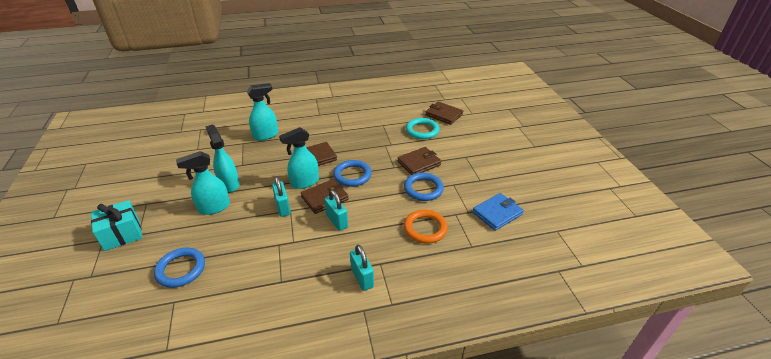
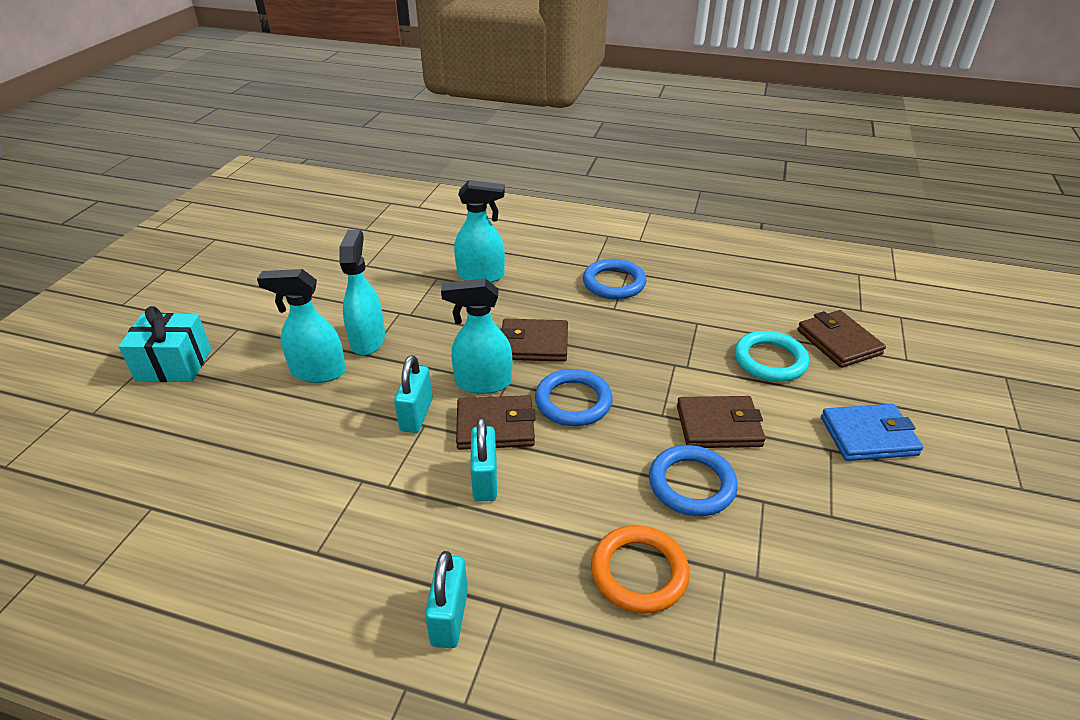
camera: 30 degrees right, 0 degrees up
(181, 269) = (200, 457): blue ring -> blue ring (614, 283)
(497, 213) = (823, 612): blue wallet -> blue wallet (868, 436)

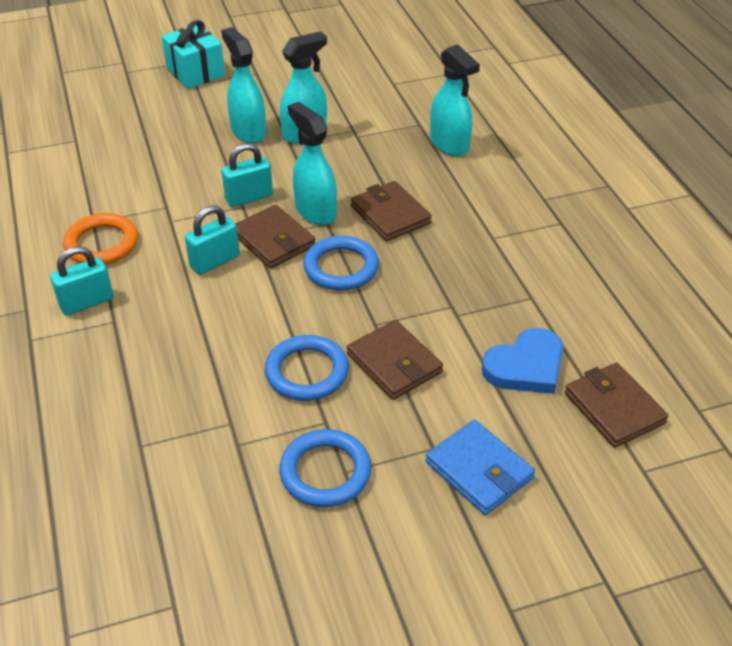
camera: 55 degrees right, 5 degrees up
(614, 283) = (532, 221): blue ring -> blue ring (325, 472)
(639, 572) = (191, 376): orange ring -> orange ring (102, 244)
(770, 360) = (526, 366): turquoise ring -> blue heart
(838, 342) = (614, 408): brown wallet -> brown wallet turned 60 degrees counterclockwise

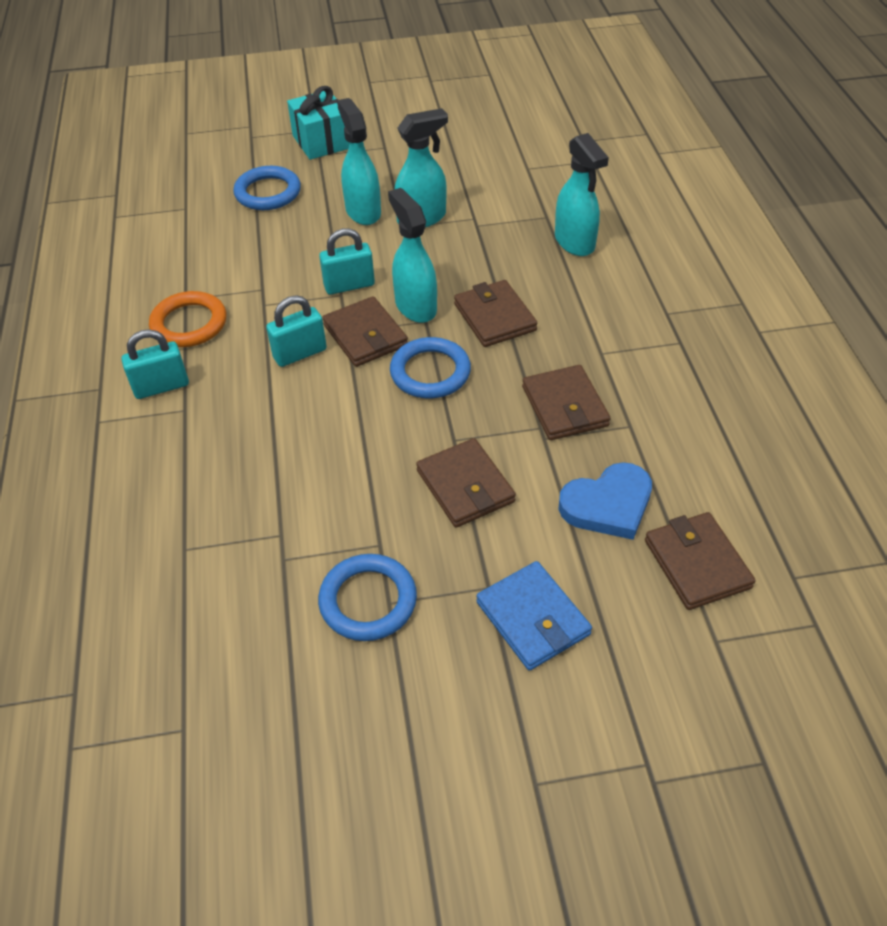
camera: 10 degrees right, 5 degrees up
(307, 372) = (371, 486): blue ring -> blue ring (268, 192)
(470, 286) = (564, 406): none -> brown wallet

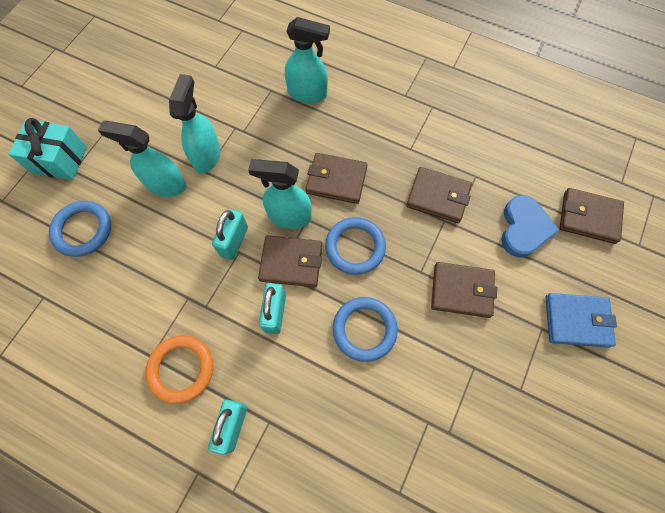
camera: 55 degrees left, 20 degrees up
(368, 601) = (512, 401): blue ring -> blue ring (364, 329)

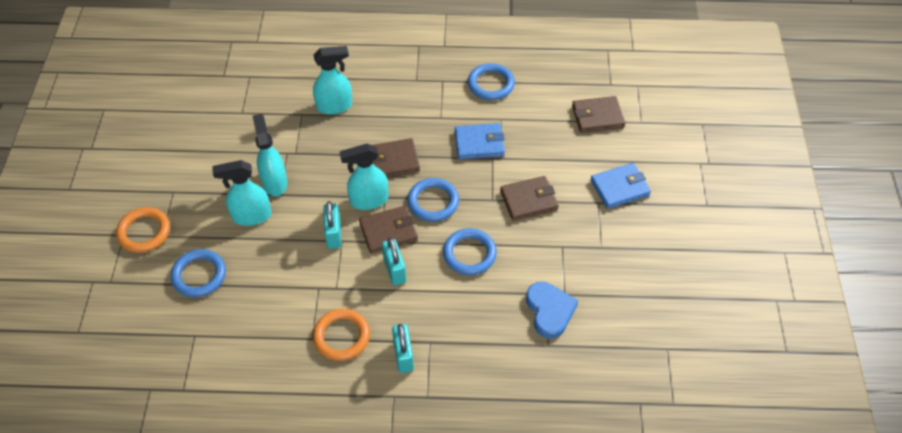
camera: 25 degrees left, 15 degrees down
(59, 160) = (144, 232): turquoise gift -> orange ring
(438, 197) = (479, 143): brown wallet -> blue wallet
(483, 130) = (491, 84): none -> blue ring
(524, 228) = (554, 141): blue heart -> blue heart (549, 311)

